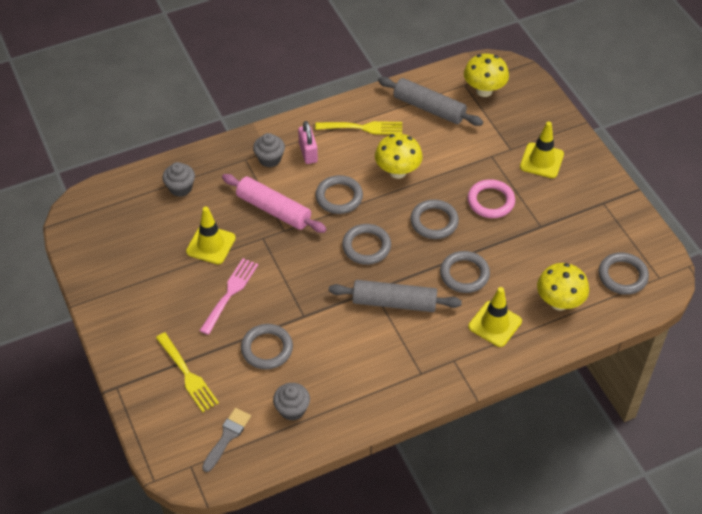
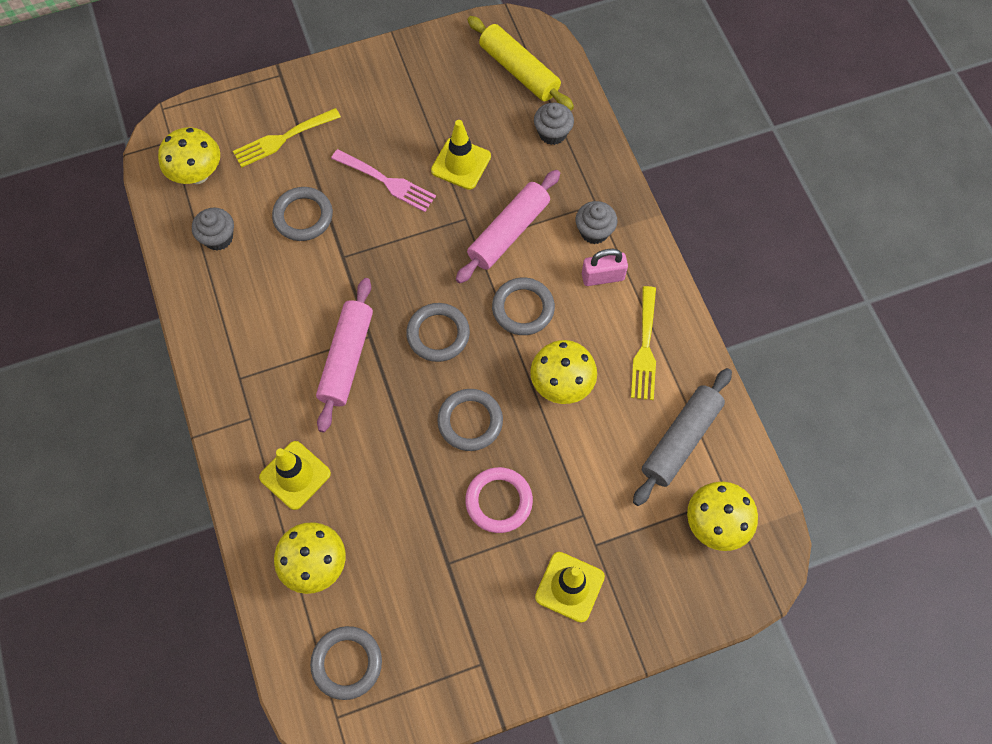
camera: 95 degrees right, 15 degrees up
(118, 213) = (519, 71): none -> yellow rolling pin
(227, 437) = (197, 174): grey brush -> yellow mushroom
(394, 302) = (346, 358): grey rolling pin -> pink rolling pin
(464, 274) = (378, 448): grey ring -> none

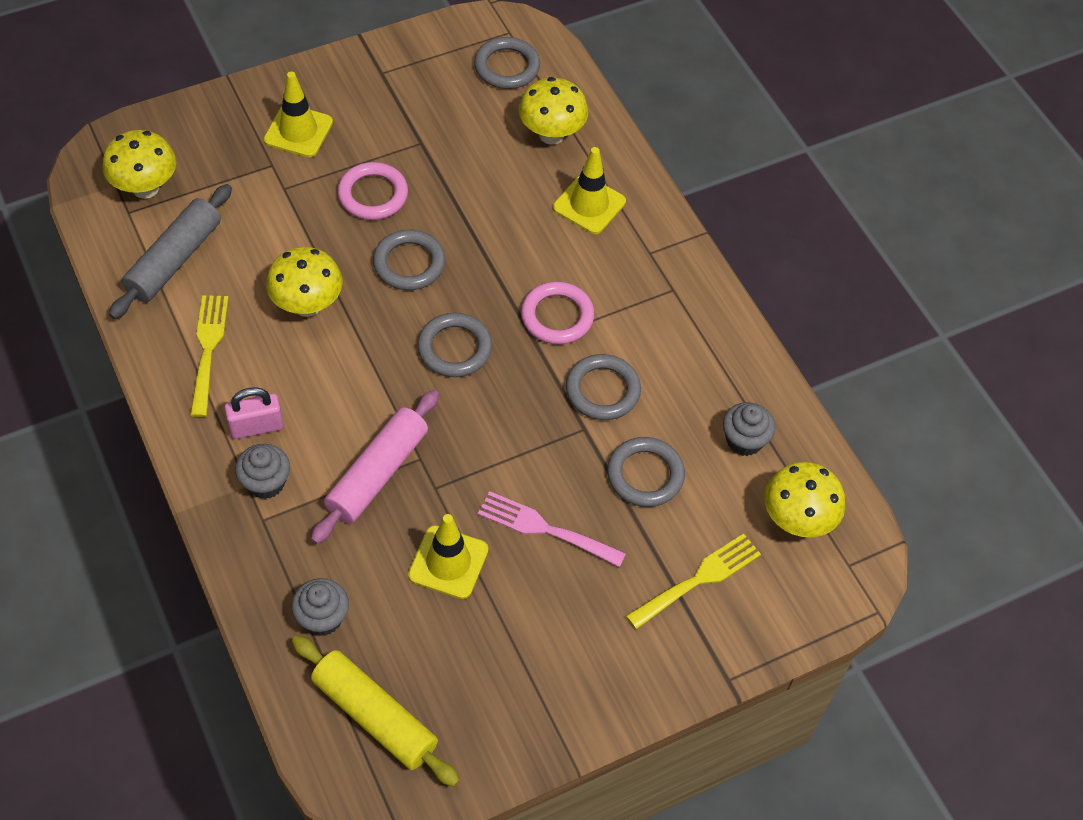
camera: 170 degrees right, 10 degrees down
(346, 358) = (557, 316): pink rolling pin -> pink ring
(523, 308) = (355, 383): grey ring -> grey ring (602, 390)

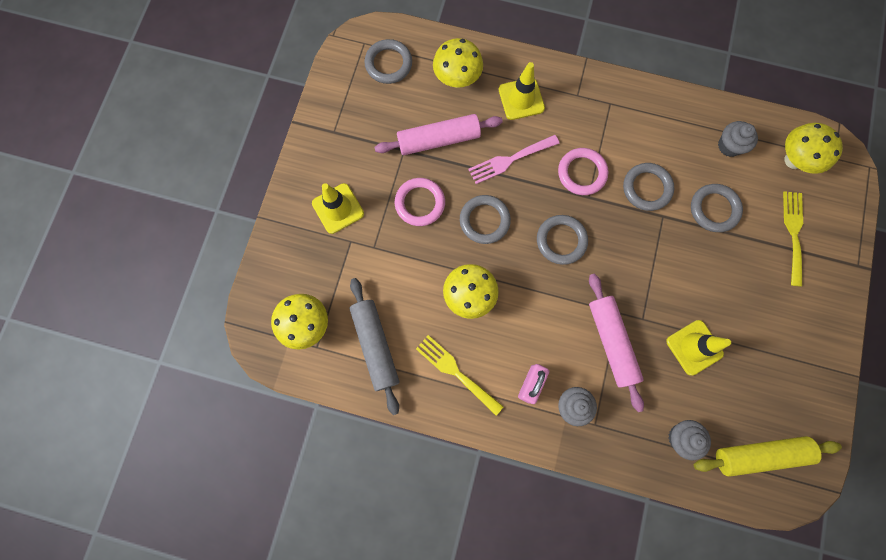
camera: 45 degrees left, 20 degrees up
(463, 164) = (438, 140): none -> pink rolling pin
(544, 529) = (709, 283): pink fork -> pink fork (510, 160)

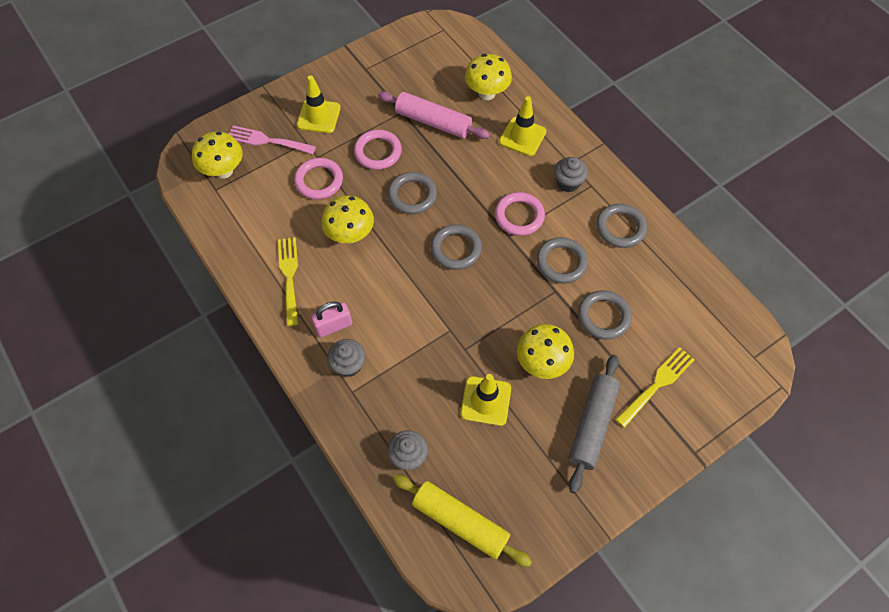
camera: 40 degrees right, 15 degrees down
(376, 345) = (253, 218): grey rolling pin -> grey rolling pin (592, 425)
(388, 64) = (447, 53): grey ring -> grey ring (620, 228)
(397, 268) = (319, 181): none -> pink ring
(510, 160) = (472, 170): pink fork -> pink fork (267, 141)
(611, 342) = (423, 346): pink rolling pin -> none
(729, 146) = (663, 281): grey cupcake -> grey cupcake (568, 182)
(793, 160) = (712, 331): yellow mushroom -> yellow mushroom (542, 363)

